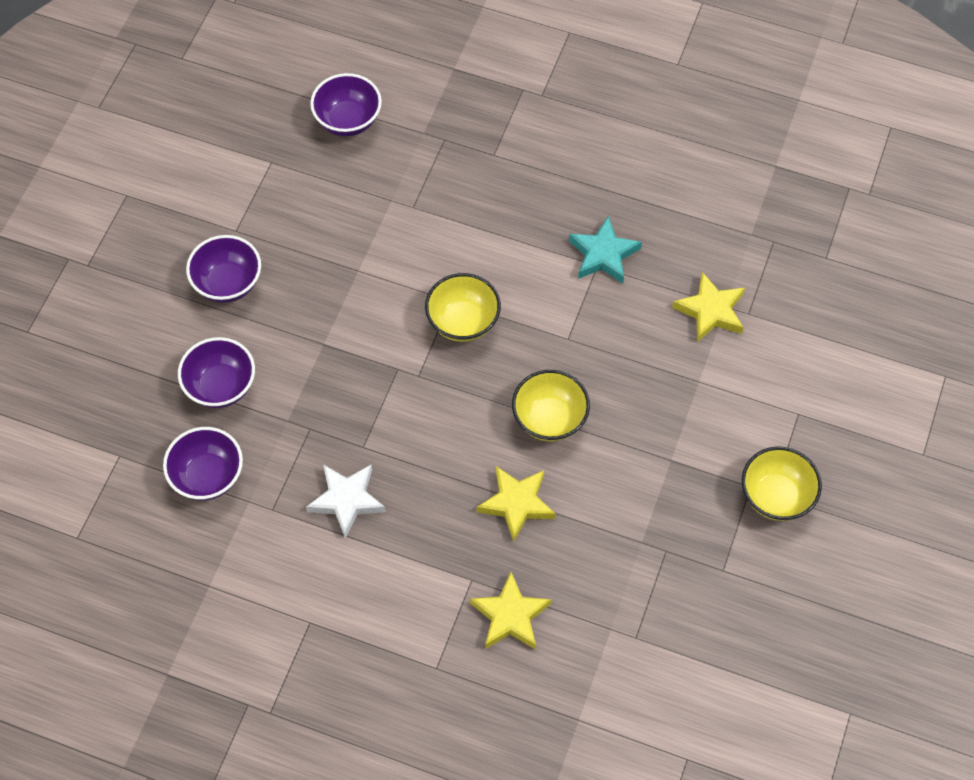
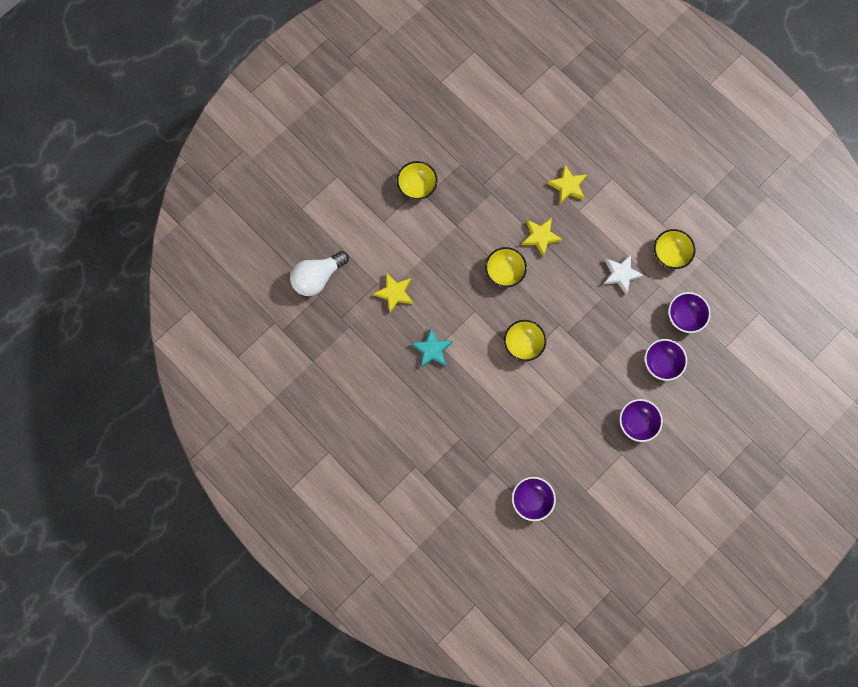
camera: 155 degrees left, 15 degrees up
(272, 573) = (670, 254): none -> yellow bowl
(846, 283) = (317, 277): none -> white light bulb

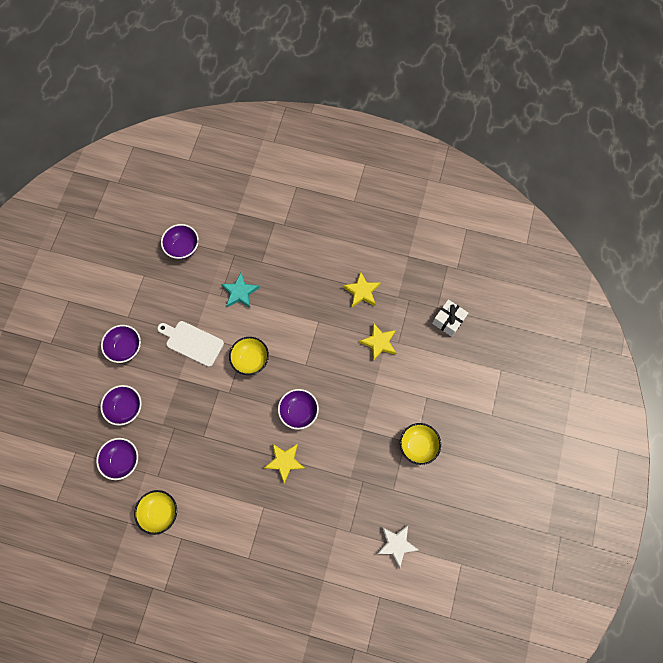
camera: 150 degrees right, 5 degrees down
(317, 277) = (448, 321): white light bulb -> white gift
(432, 350) = (321, 315): turquoise star -> turquoise star (240, 292)
(504, 272) = (299, 412): yellow bowl -> purple bowl
(568, 186) = (285, 525): yellow star -> yellow star (361, 291)
(570, 392) = (192, 342): none -> white cutting board
(621, 274) = (196, 467): white star -> white star (396, 544)

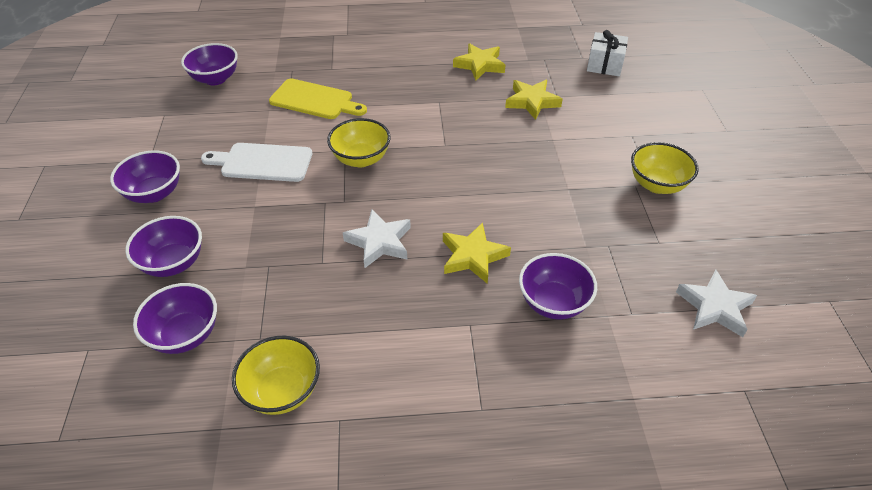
camera: 20 degrees left, 25 degrees down
(238, 432) = (379, 242): none -> white star
(240, 292) = (314, 100): turquoise star -> yellow cutting board
(299, 412) = (463, 194): purple bowl -> purple bowl (553, 303)

